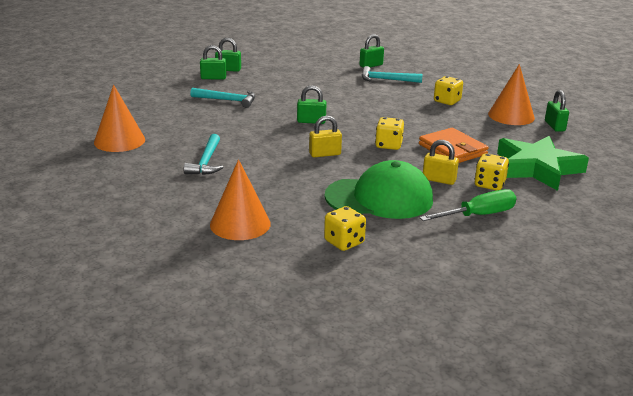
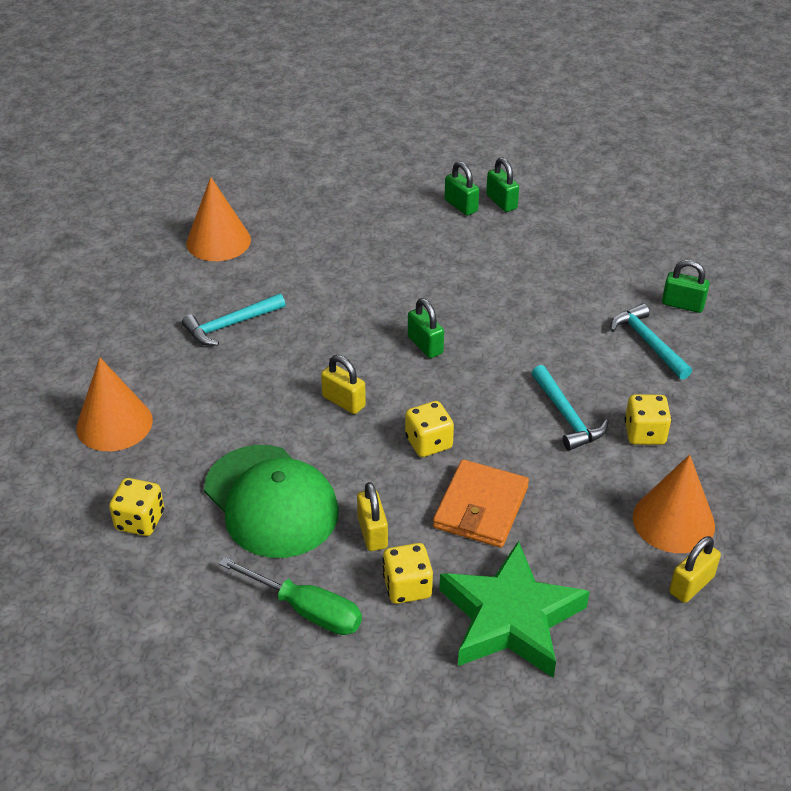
camera: 55 degrees right, 15 degrees up
(227, 100) = (407, 252): turquoise hammer -> turquoise hammer (566, 416)
(554, 126) = (691, 585): green padlock -> yellow padlock

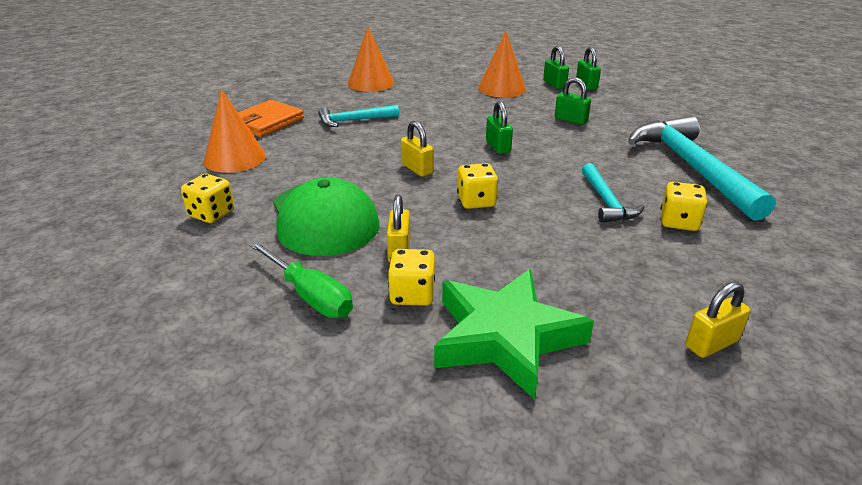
camera: 15 degrees right, 10 degrees down
(481, 507) = (506, 249): orange wallet -> orange wallet (266, 122)
(648, 342) = (692, 167): turquoise hammer -> turquoise hammer, size x1.95
(673, 521) = (698, 288): orange cone -> orange cone (502, 88)
(682, 305) = (727, 150): green padlock -> green padlock (570, 120)

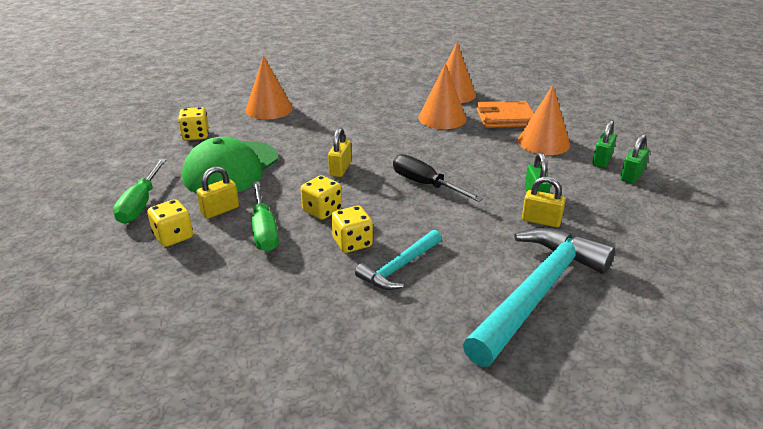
camera: 50 degrees right, 0 degrees up
(266, 122) = (331, 93): orange wallet -> orange wallet (505, 118)
(354, 120) = (380, 116): turquoise hammer -> none
(403, 101) = (442, 118): none -> orange cone
(471, 240) = (264, 230): none -> green screwdriver
(498, 147) = (425, 184): green padlock -> black screwdriver
(505, 337) = (155, 290): green star -> none
(678, 222) = (411, 317): yellow dice -> yellow dice (352, 243)
(711, 343) = (228, 390): yellow padlock -> yellow padlock (541, 221)

